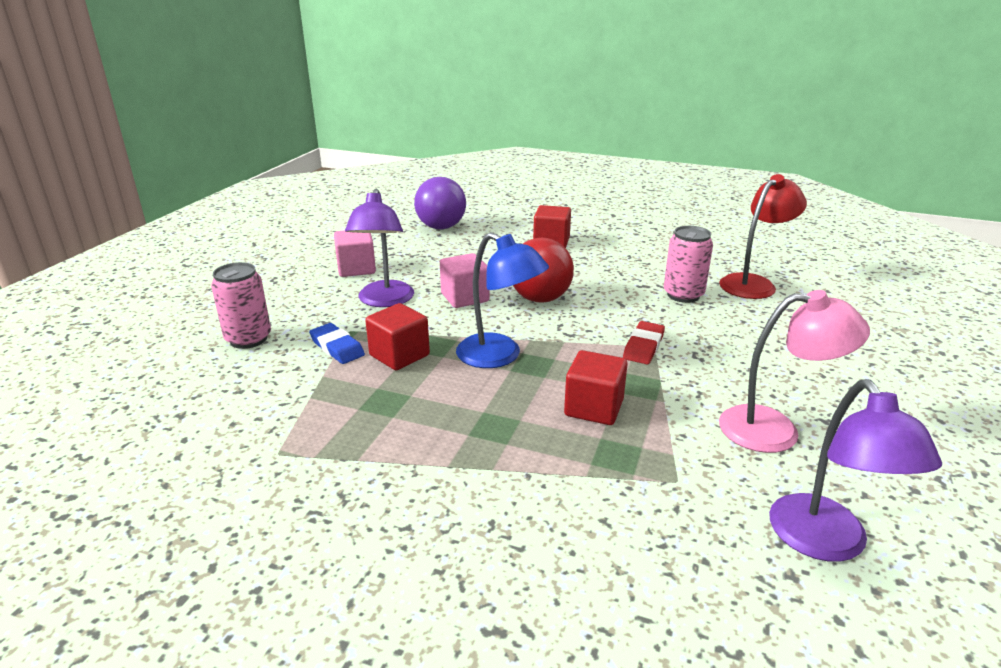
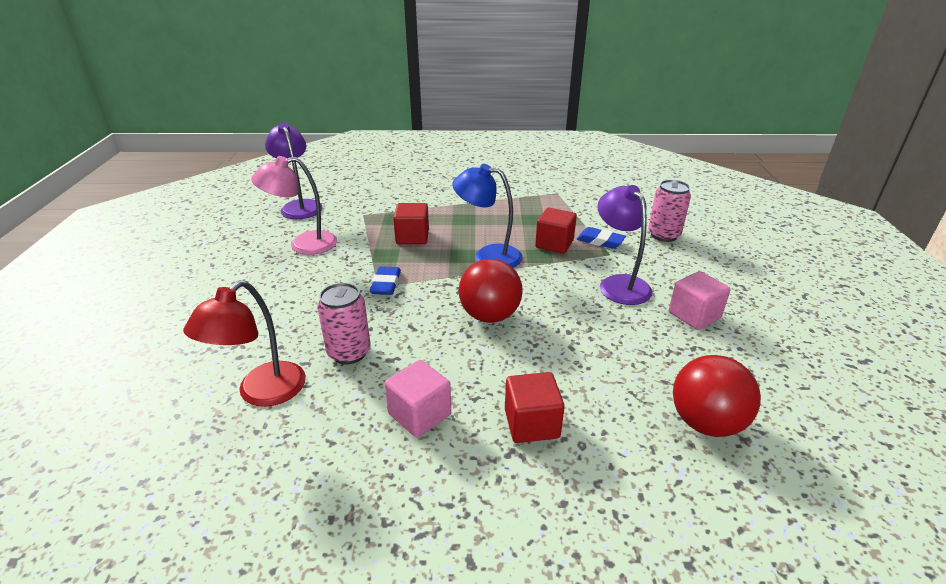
camera: 160 degrees right, 5 degrees up
(441, 227) = (705, 422): purple ball -> red ball
(465, 297) = (557, 302): pink cube -> pink cube (419, 414)
(643, 346) = (386, 284): red eraser -> blue eraser

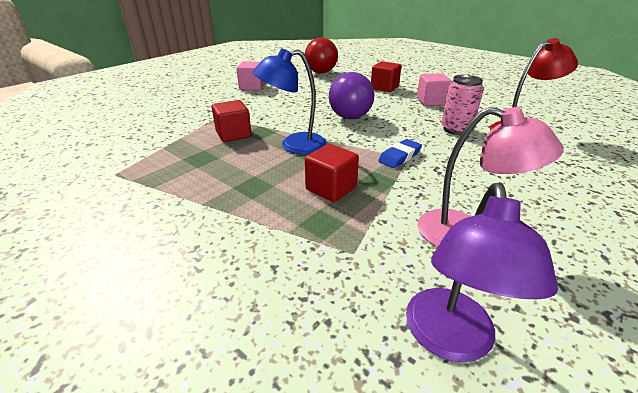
camera: 140 degrees left, 0 degrees up
(488, 256) = (294, 145): blue lamp -> blue lamp turned 105 degrees clockwise
(489, 316) = (350, 117): red ball -> purple ball
(600, 241) = (202, 124): blue eraser -> none
(619, 284) = (252, 105): purple lamp -> none
(663, 235) = (161, 113): pink can -> none

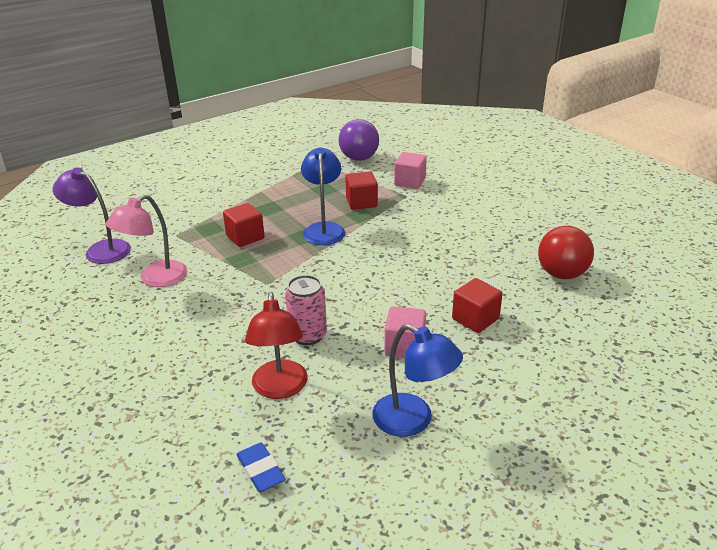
camera: 105 degrees right, 0 degrees up
(252, 87) = (498, 216): pink cube -> pink cube (409, 182)
(350, 117) = (375, 269): purple ball -> purple ball (359, 158)
(399, 156) = (271, 279): blue eraser -> blue eraser (260, 470)
(488, 95) = (413, 421): none -> blue lamp

